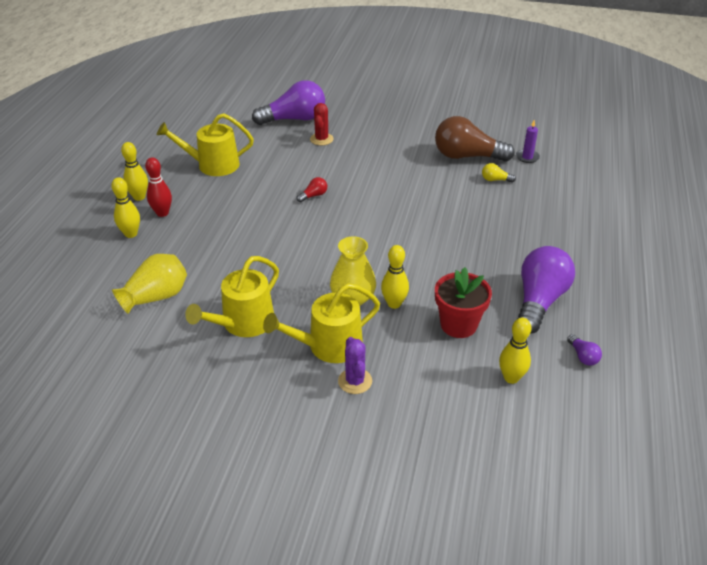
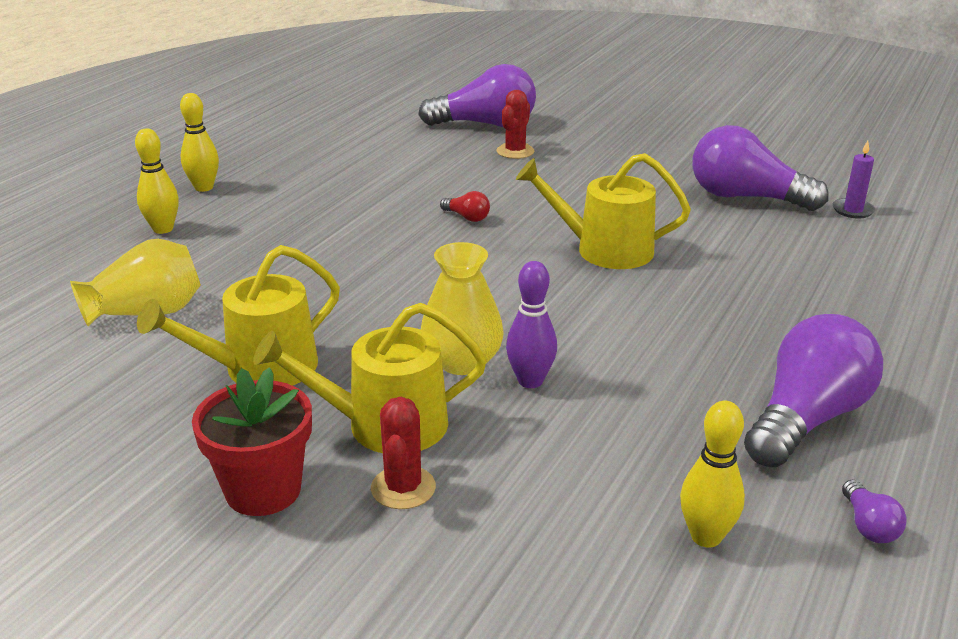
camera: 15 degrees right, 10 degrees down
(162, 213) = (225, 210): red bowling pin -> none
(213, 165) = (334, 163): yellow watering can -> yellow watering can (605, 250)
(313, 195) = (467, 217): red light bulb -> red light bulb turned 60 degrees clockwise
(355, 381) = (403, 488): purple cactus -> red cactus
(394, 304) = (530, 381): yellow bowling pin -> purple bowling pin
(458, 325) = (635, 431): red flower pot -> red flower pot (263, 490)
(467, 156) = (746, 197): brown light bulb -> purple light bulb
(495, 180) = (784, 233): yellow light bulb -> none

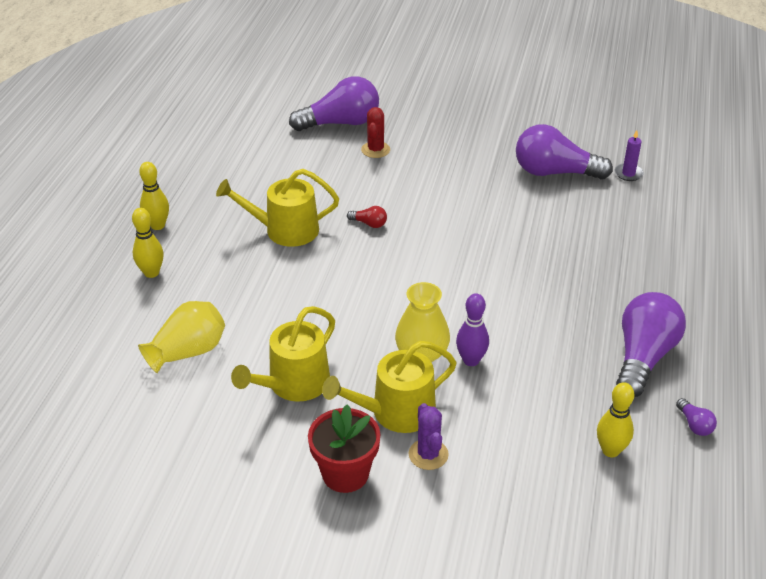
camera: 15 degrees left, 10 degrees up
(403, 488) = (428, 454): red cactus -> purple cactus
(605, 250) = (476, 239): yellow watering can -> yellow watering can (285, 230)

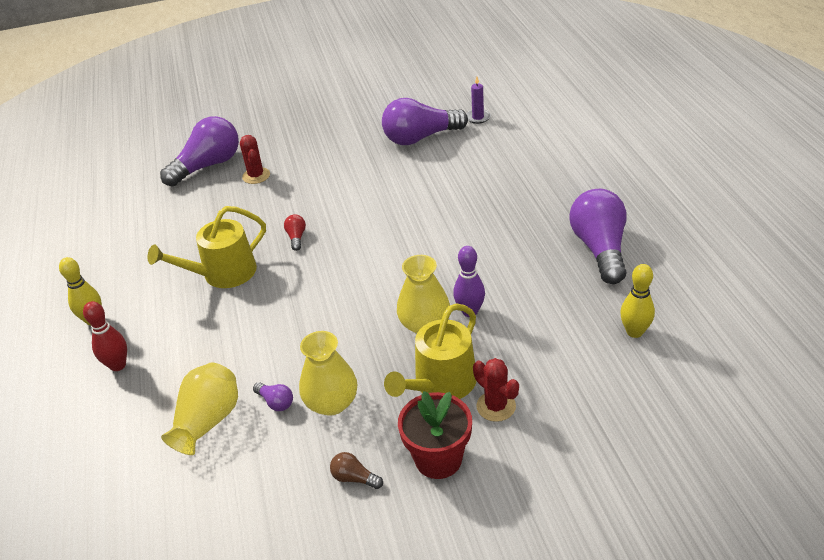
camera: 25 degrees left, 0 degrees up
(151, 273) = (118, 365): yellow bowling pin -> red bowling pin
(267, 455) = (354, 478): none -> brown light bulb
(293, 384) = (331, 403): yellow watering can -> yellow vase
(369, 224) = (296, 237): red light bulb -> red light bulb turned 90 degrees counterclockwise
(428, 454) = (496, 406): purple cactus -> red cactus
(694, 424) = (677, 282): purple light bulb -> purple light bulb (276, 402)

